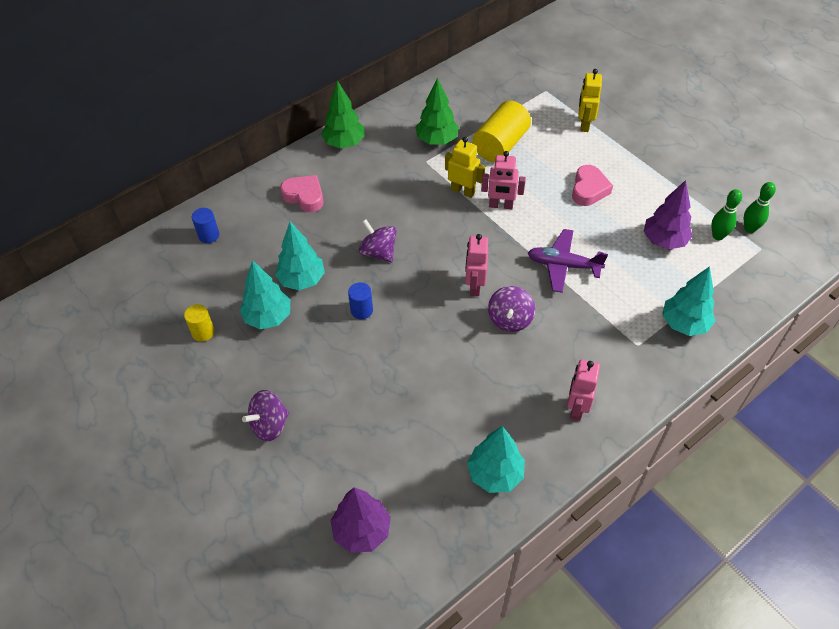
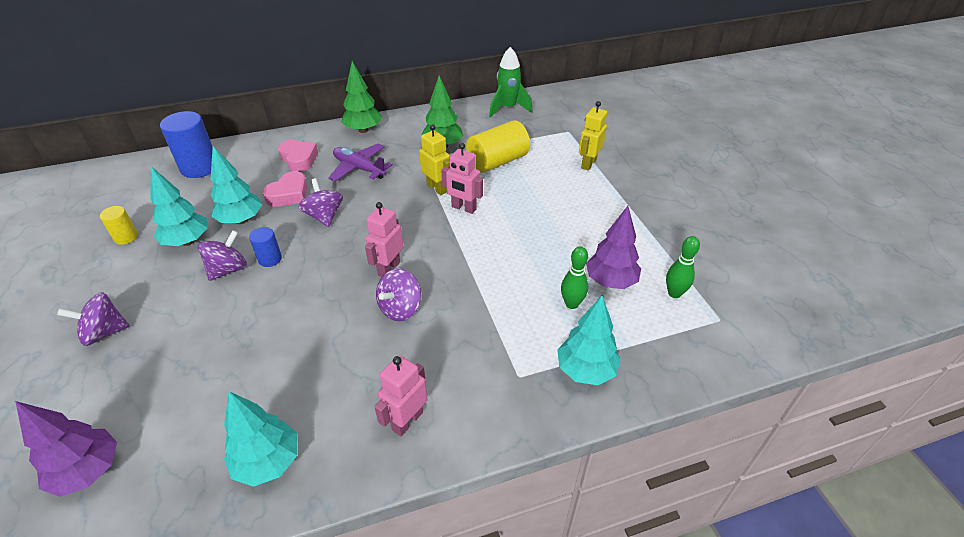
camera: 20 degrees right, 10 degrees down
(209, 235) = (199, 167): blue cylinder -> blue cylinder, size x1.90
(331, 332) = (228, 269): none -> purple spinning top
(472, 77) = (508, 108): none -> green rocket
(563, 265) = (489, 275): purple plane -> purple plane (359, 168)
(589, 189) = (559, 216): pink heart -> pink heart (289, 194)
(749, 229) = (715, 296): green bowling pin -> green bowling pin (571, 304)

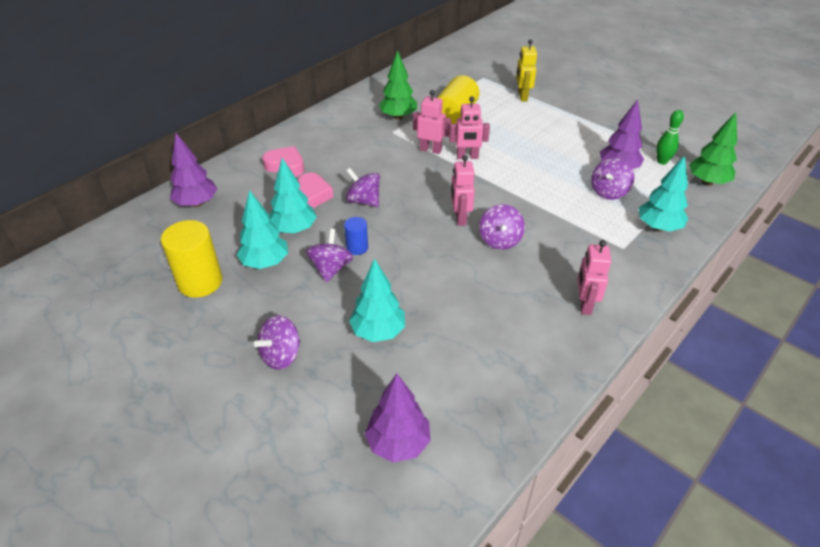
camera: 30 degrees left, 0 degrees up
(126, 237) = (200, 282): yellow cylinder -> yellow cylinder, size x1.90
(199, 167) = (197, 203): blue cylinder -> purple tree
(268, 462) = (523, 371): turquoise tree -> turquoise tree (378, 331)
(359, 168) = (349, 156): purple plane -> none
(363, 130) = (315, 125): green tree -> green tree (707, 182)
(437, 188) = (430, 150): yellow robot -> pink robot
(508, 108) = (418, 73): green rocket -> none
(571, 304) = (609, 192): green bowling pin -> purple spinning top

